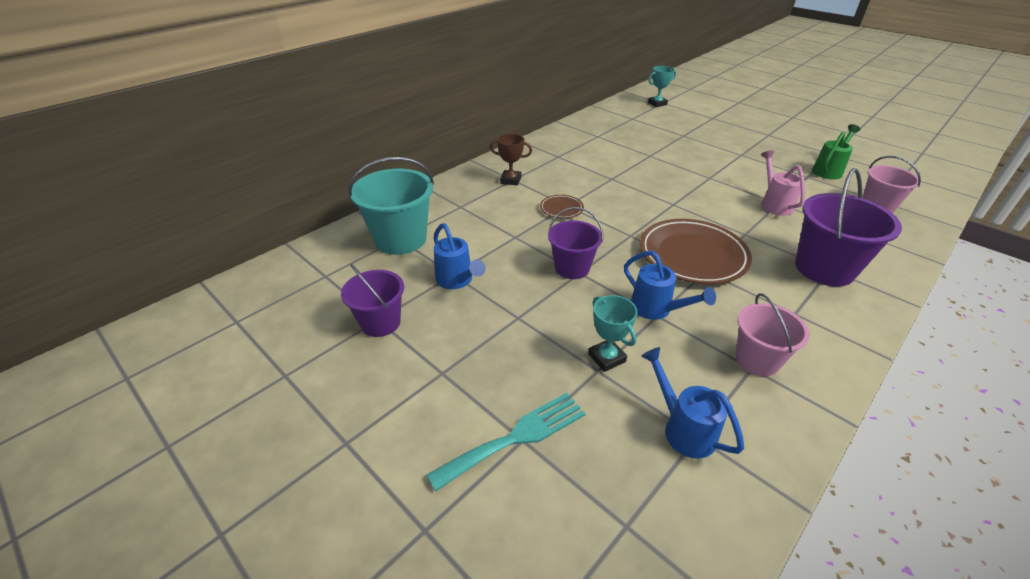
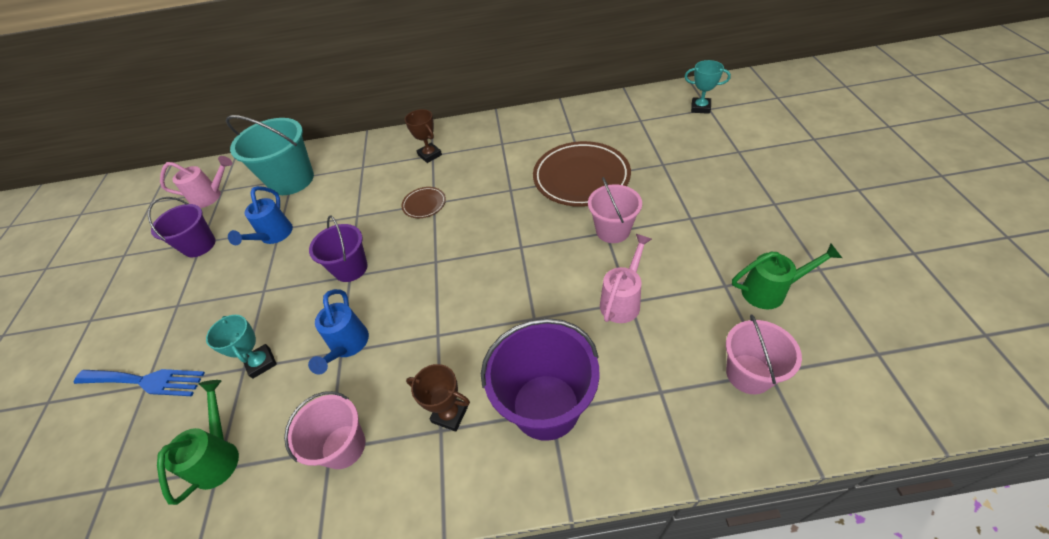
camera: 45 degrees right, 10 degrees up
(320, 285) = (211, 196): none -> pink watering can
(516, 437) = (145, 381): turquoise fork -> blue fork
(606, 358) = (261, 363): turquoise trophy -> turquoise trophy turned 45 degrees counterclockwise
(683, 429) = (219, 456): blue watering can -> green watering can
(692, 255) = (451, 312): brown plate -> brown plate (581, 177)
(712, 175) = (612, 230): none -> pink bucket
(785, 303) = (450, 414): none -> brown trophy

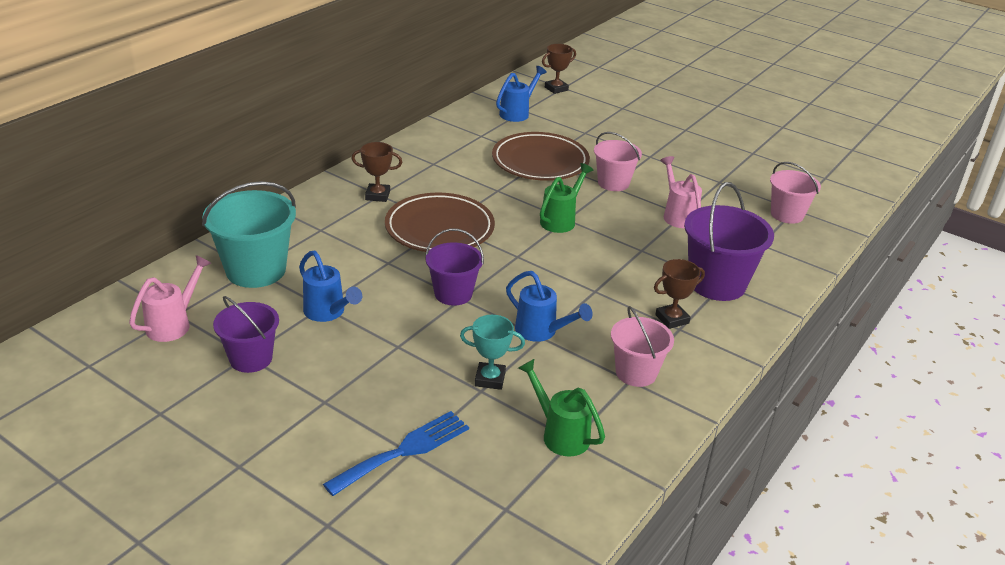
camera: 55 degrees left, 15 degrees down
(424, 204) = (439, 228): brown plate -> brown plate, size x2.17
(631, 121) = (517, 113): none -> blue watering can
(700, 108) = (556, 89): turquoise trophy -> brown trophy
(770, 291) = (744, 174): green watering can -> green watering can (561, 220)

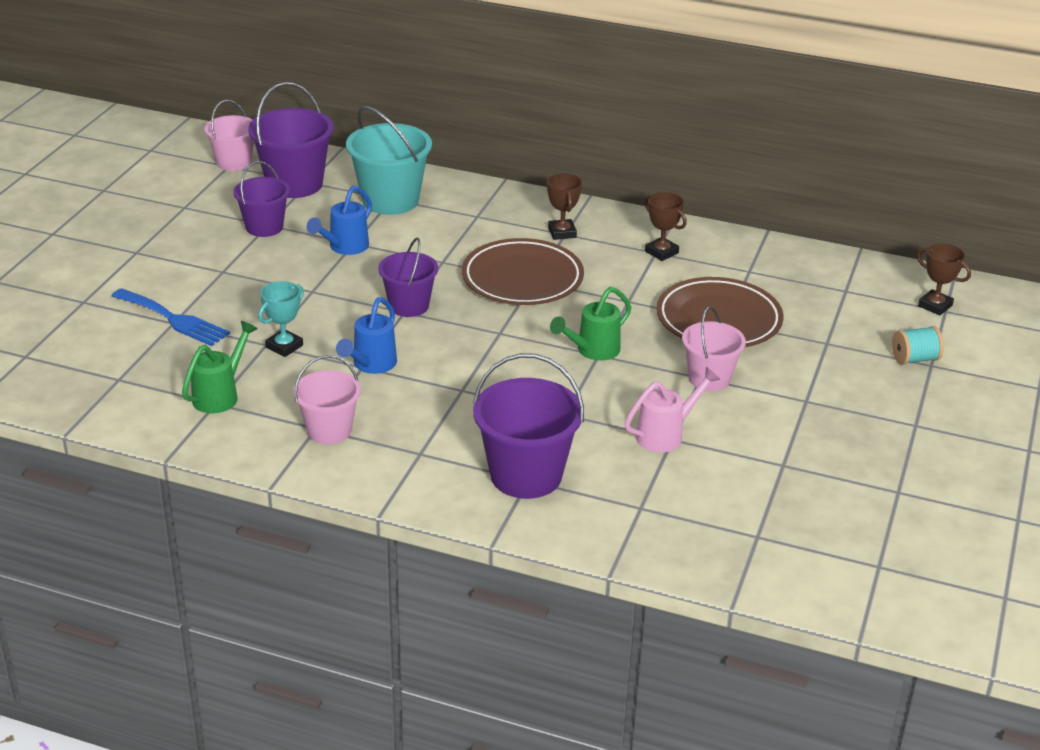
camera: 75 degrees right, 0 degrees up
(173, 324) = (294, 184): pink watering can -> purple bucket
(490, 379) = (284, 346): turquoise trophy -> turquoise trophy turned 45 degrees clockwise
(517, 113) = (833, 287): blue watering can -> none
(561, 220) = (593, 351): green watering can -> green watering can turned 120 degrees clockwise
(614, 111) = (914, 359): none -> turquoise spool
(672, 319) = (435, 447): brown trophy -> brown trophy (661, 252)
(787, 214) = (736, 529): pink bucket -> pink bucket (234, 162)

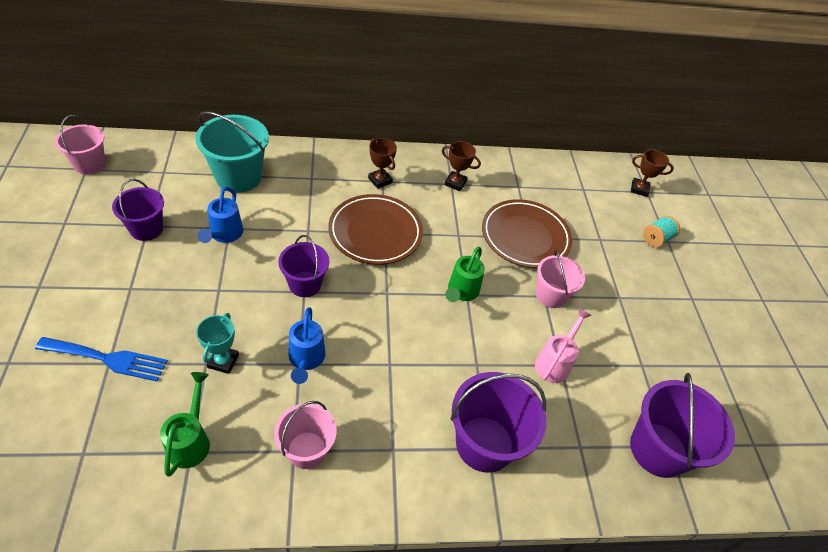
camera: 30 degrees left, 15 degrees up
(294, 184) = (152, 177): purple bucket -> purple bucket (658, 449)

